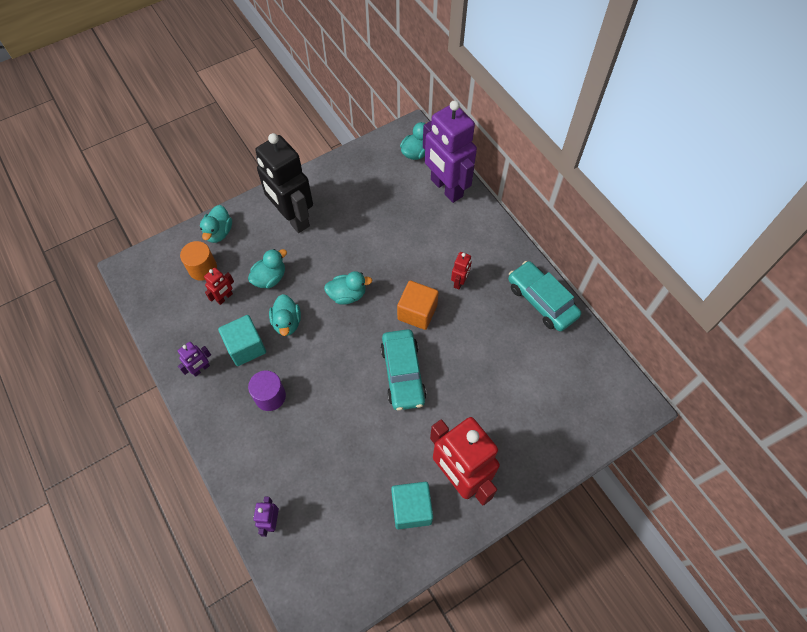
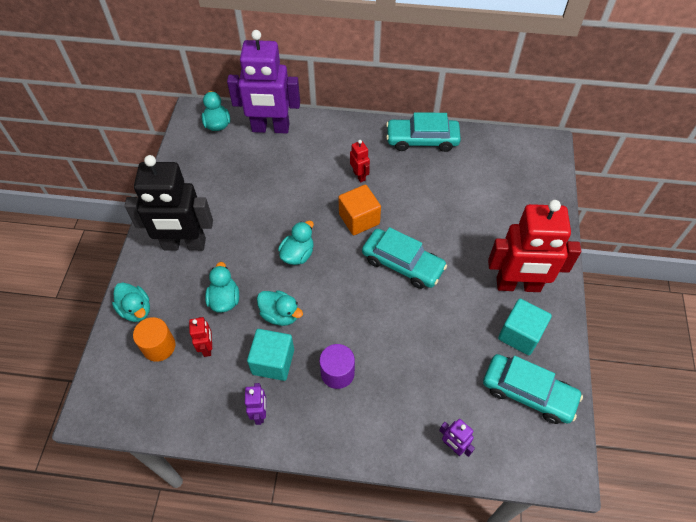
camera: 50 degrees left, 5 degrees down
(361, 550) = (528, 393): none -> turquoise car

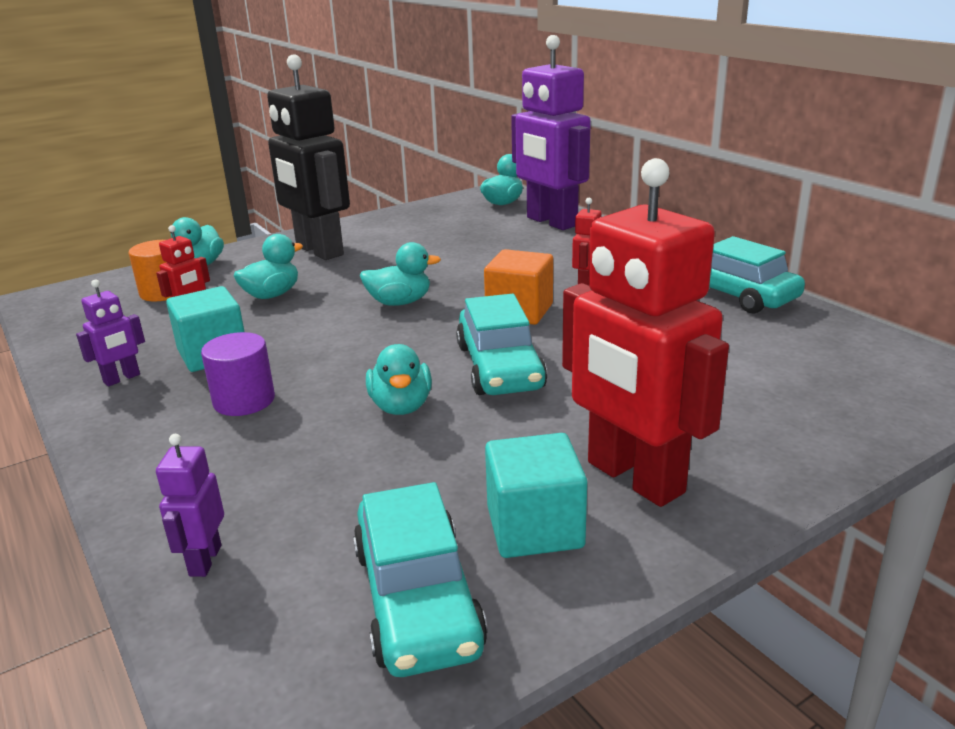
camera: 50 degrees right, 30 degrees down
(280, 314) = (292, 329): turquoise duck -> turquoise duck (401, 406)

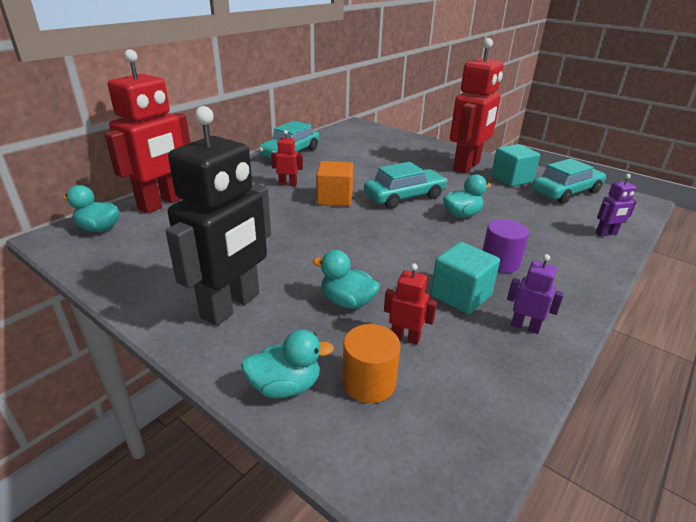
camera: 110 degrees left, 5 degrees up
(399, 302) = (338, 238): turquoise duck -> none
(551, 222) = (162, 203): purple robot -> red robot

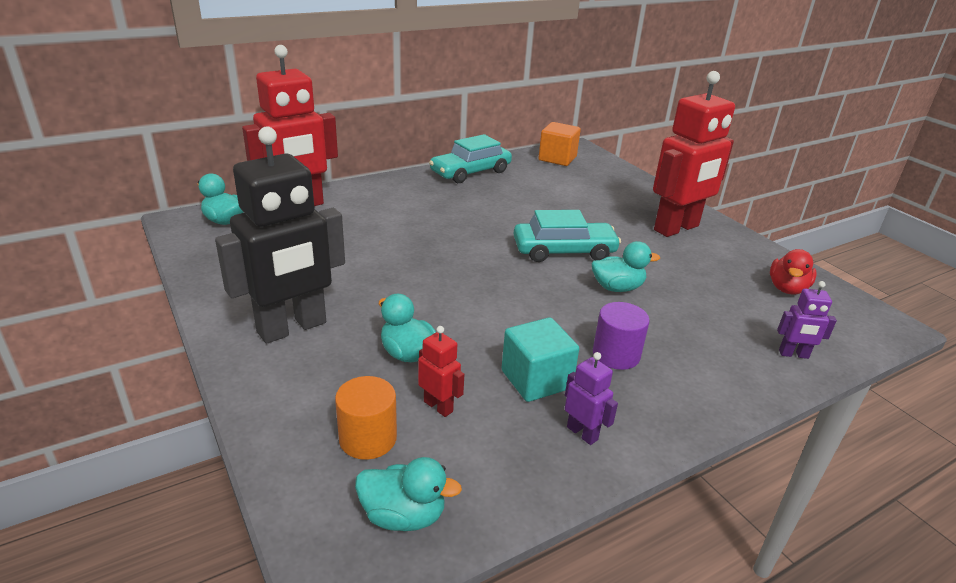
camera: 20 degrees right, 0 degrees up
(285, 386) = (288, 417): turquoise duck -> turquoise duck (403, 515)
(288, 184) = (440, 209): red robot -> none
(334, 199) = (480, 237): orange cube -> orange cube (557, 158)
(511, 179) = (724, 256): turquoise cube -> none
(566, 192) = (787, 289): turquoise car -> red duck

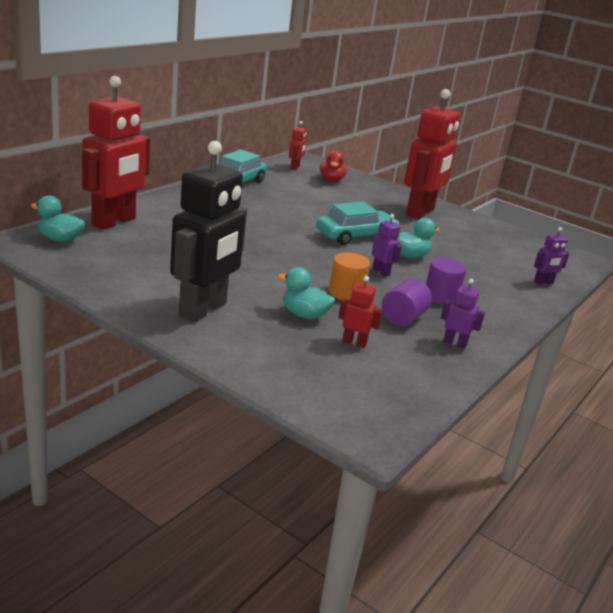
camera: 25 degrees left, 5 degrees down
(368, 438) = (325, 367): orange cylinder -> orange cylinder (346, 293)
(403, 515) = (386, 403): turquoise duck -> none
(536, 379) = (403, 318): turquoise cube -> purple cylinder
(557, 158) = (295, 167): orange cube -> red robot
(558, 305) = (381, 272): none -> purple robot
(787, 289) = (515, 245): red duck -> red duck (331, 180)

